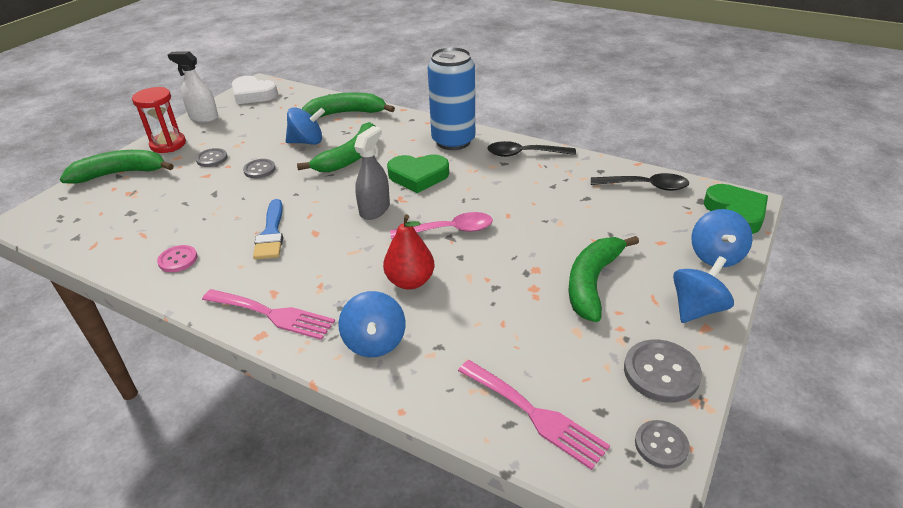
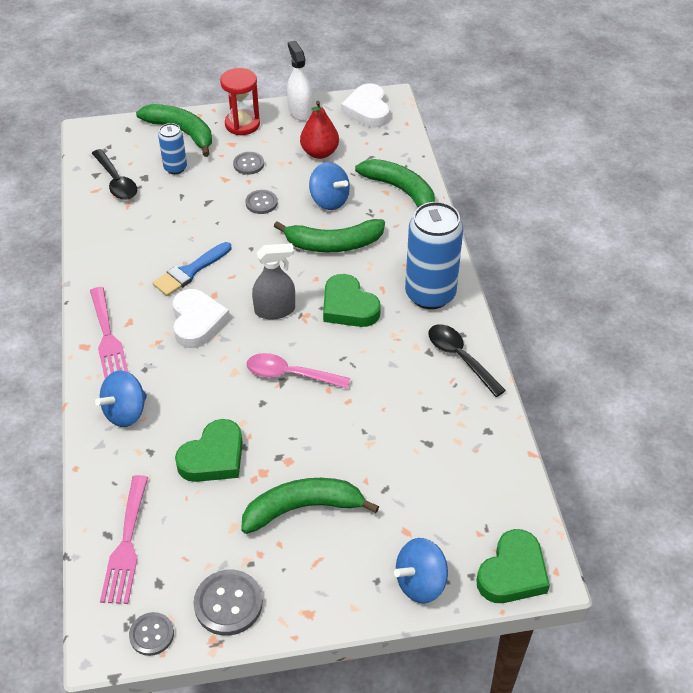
camera: 50 degrees right, 10 degrees up
(151, 193) = (175, 168): none -> blue can
(178, 260) = (118, 245): pink button -> none
(330, 253) = (197, 322): none -> white heart
(410, 281) = (205, 390): red pear -> red pear (319, 153)
(449, 230) = (290, 375): pink spoon -> pink spoon turned 150 degrees clockwise
(488, 309) = (213, 457): none -> green heart
(645, 186) = (493, 479): black spoon -> black spoon (116, 181)
(696, 308) = (328, 597): blue spinning top -> none

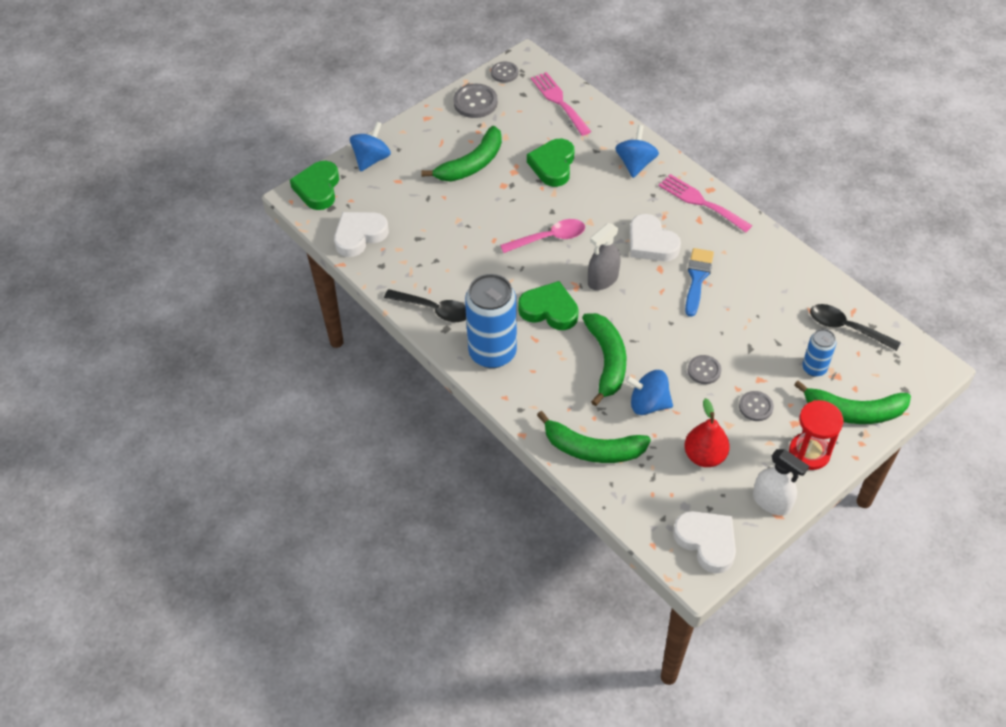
camera: 150 degrees right, 5 degrees up
(334, 244) = (607, 360): green banana -> green banana turned 120 degrees clockwise
(493, 479) = (359, 235): none -> white heart

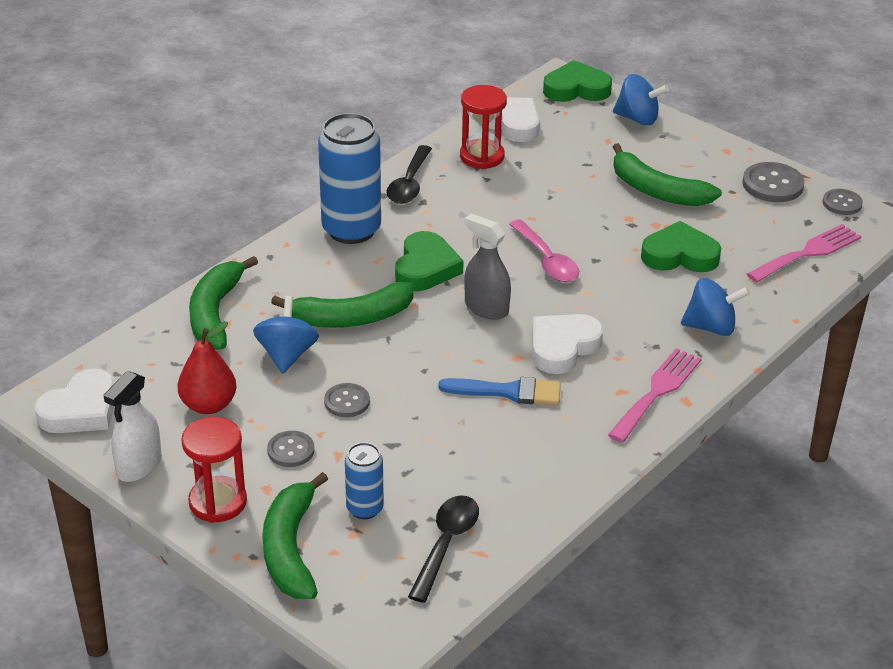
camera: 80 degrees right, 15 degrees down
(404, 259) = (482, 156): none -> red hourglass

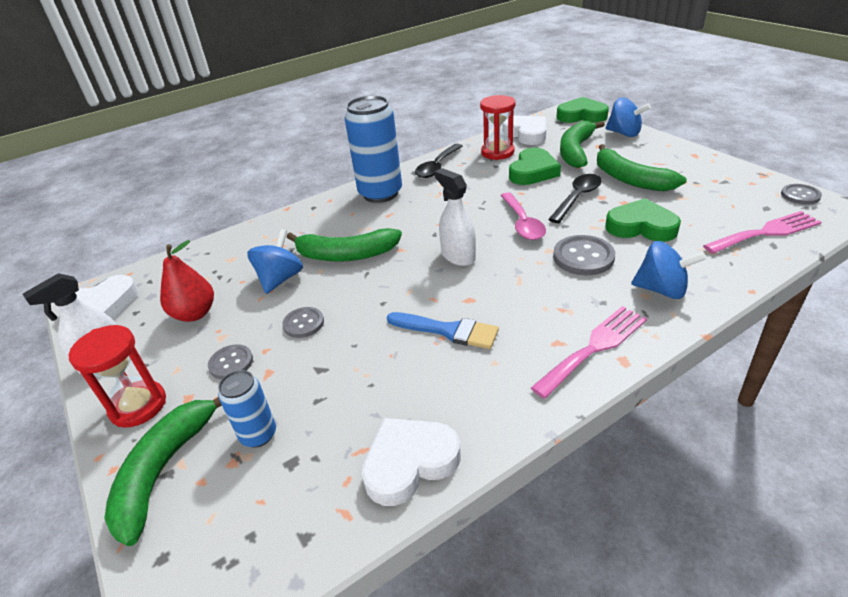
camera: 20 degrees right, 0 degrees up
(215, 313) = (249, 243): green banana -> green banana (575, 151)
(426, 268) = (422, 222): green heart -> green heart (533, 172)
(446, 544) = (314, 494): black spoon -> black spoon (577, 198)
(486, 308) = (458, 256): grey spray bottle -> white spray bottle
(562, 347) = (513, 295): white heart -> white heart (409, 463)
(772, 184) = (733, 179): grey button -> grey button (583, 257)

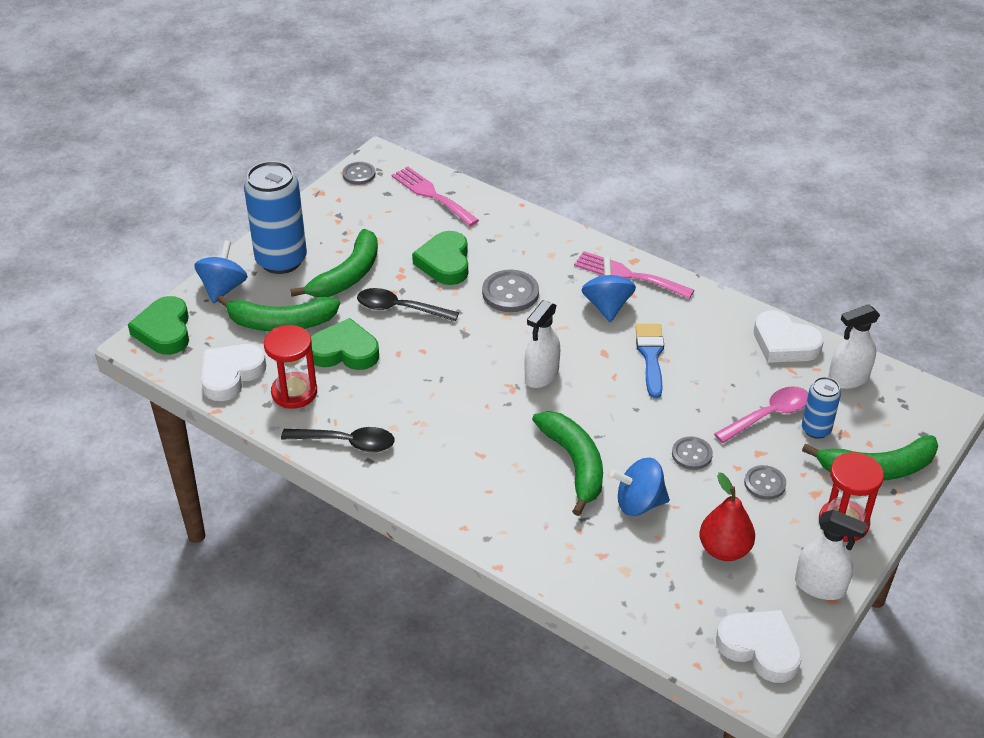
camera: 115 degrees left, 5 degrees up
(308, 511) = (848, 379): none -> white spray bottle
(380, 193) = (433, 479): blue can -> blue can (281, 260)
(522, 223) = (464, 341): pink spoon -> pink spoon (768, 415)
(661, 289) = (540, 247): blue spinning top -> blue spinning top (607, 306)

